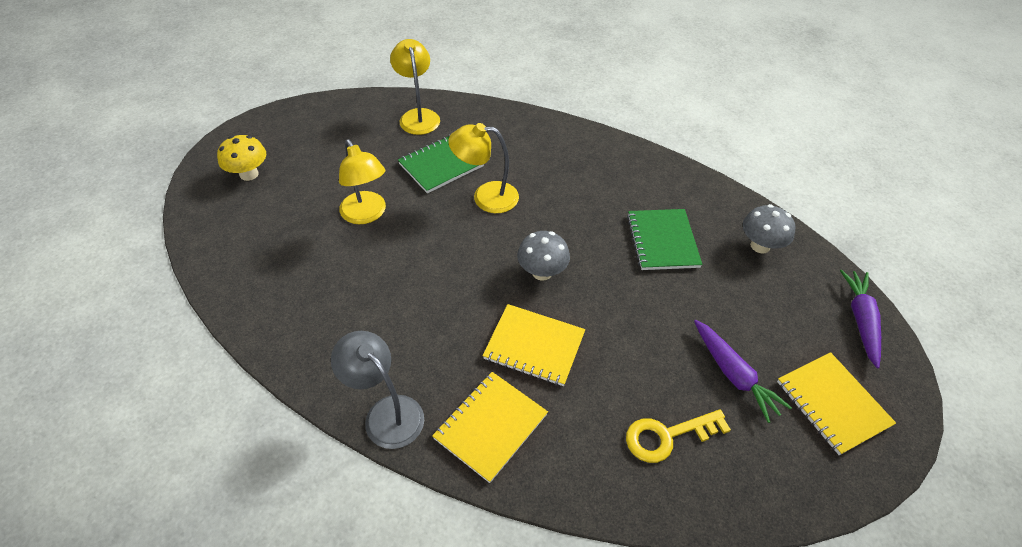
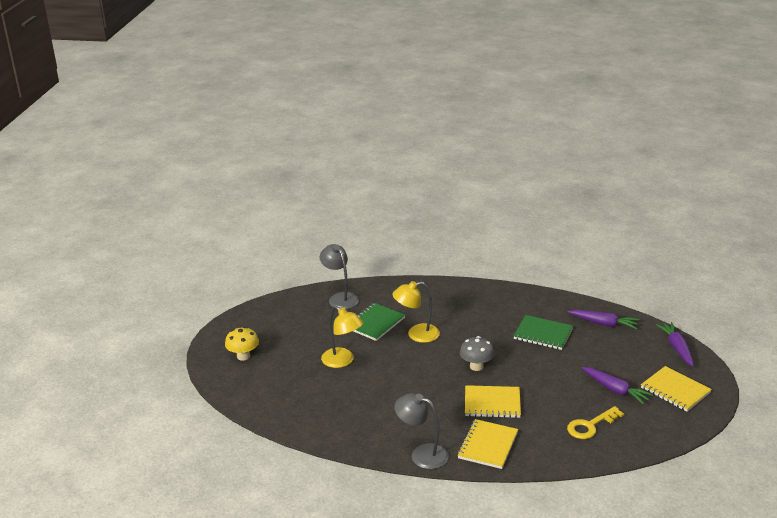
camera: 15 degrees left, 20 degrees down
(418, 116) = (340, 298): yellow lamp -> grey lamp
(662, 241) = (543, 334): green notebook -> green notebook turned 45 degrees counterclockwise
(760, 246) = (604, 324): grey mushroom -> purple carrot

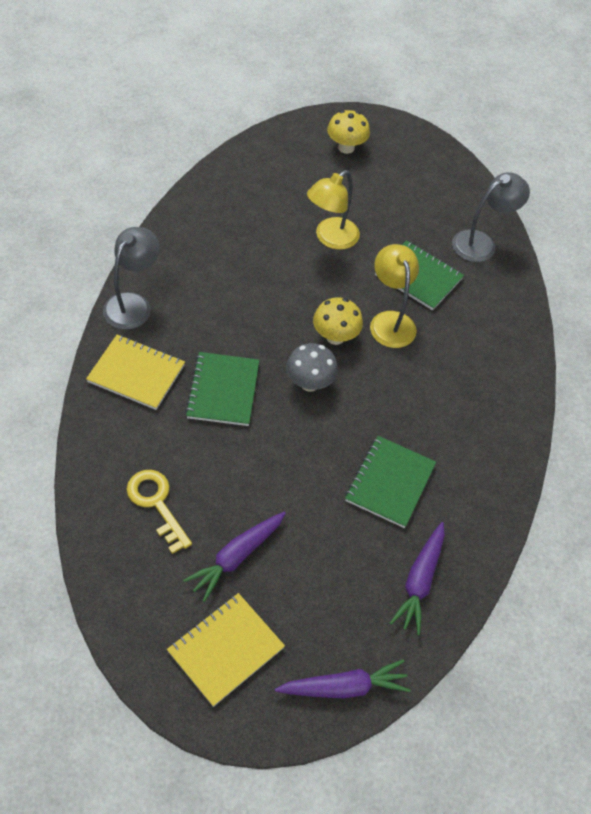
camera: 85 degrees right, 25 degrees up
(434, 357) = (335, 337): none -> yellow mushroom
(492, 403) = (223, 390): yellow notebook -> green notebook

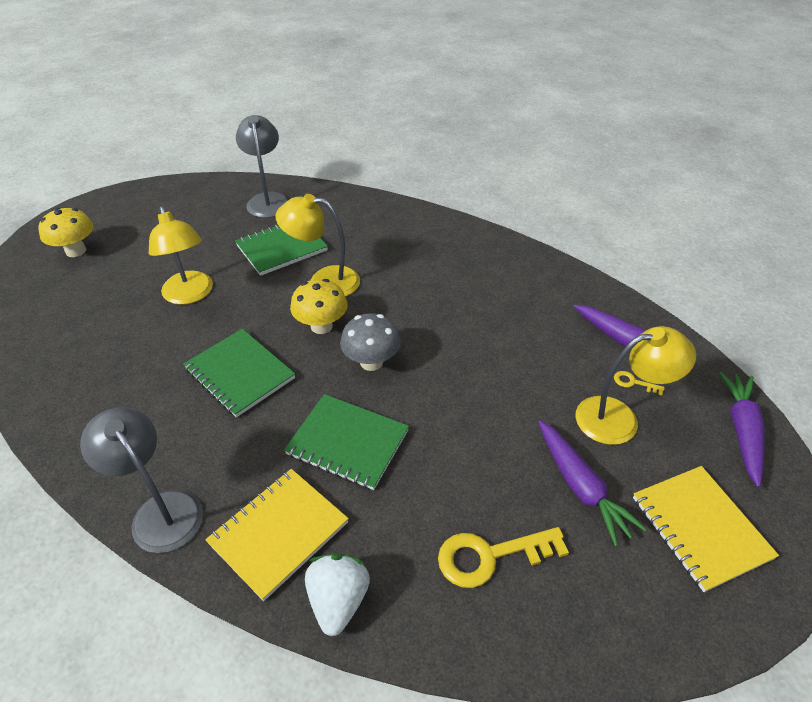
camera: 65 degrees left, 10 degrees down
(99, 422) = (338, 600): none -> white strawberry
(320, 580) = (619, 418): none -> yellow lamp
(368, 590) = (633, 382): none -> yellow key
(389, 482) = (514, 334): green notebook -> green notebook (239, 374)

